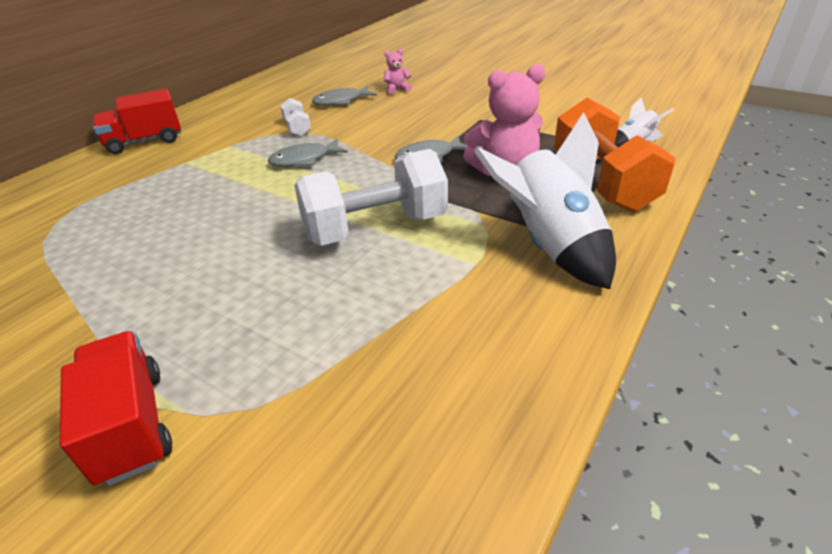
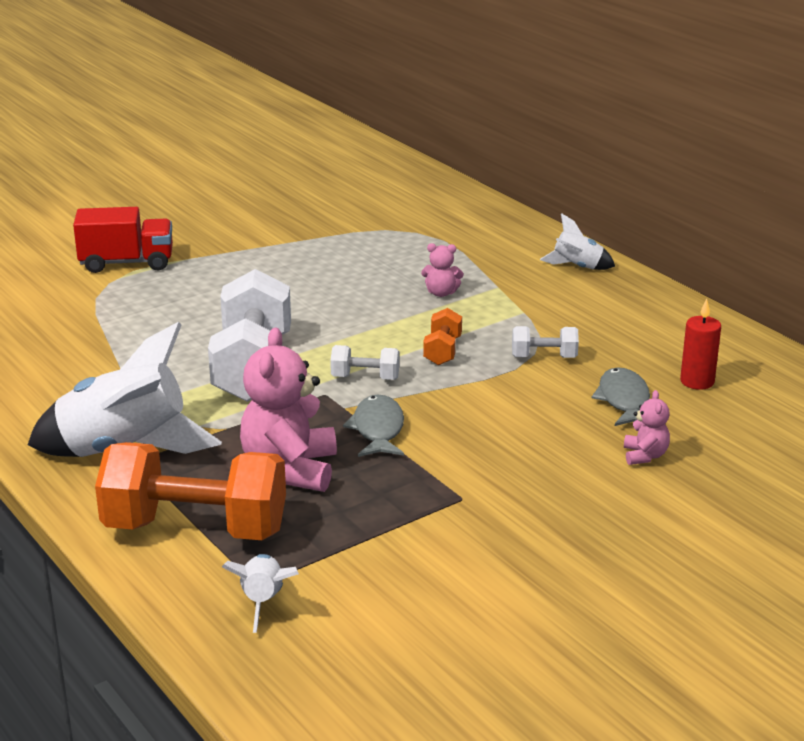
camera: 110 degrees right, 10 degrees down
(145, 141) = (577, 267): red truck -> white rocket
(200, 181) = (441, 293): none -> pink teddy bear
(304, 160) = (442, 351): grey fish -> orange dumbbell
(308, 89) = (697, 381): none -> red candle
(361, 177) = (365, 378): none -> white dumbbell

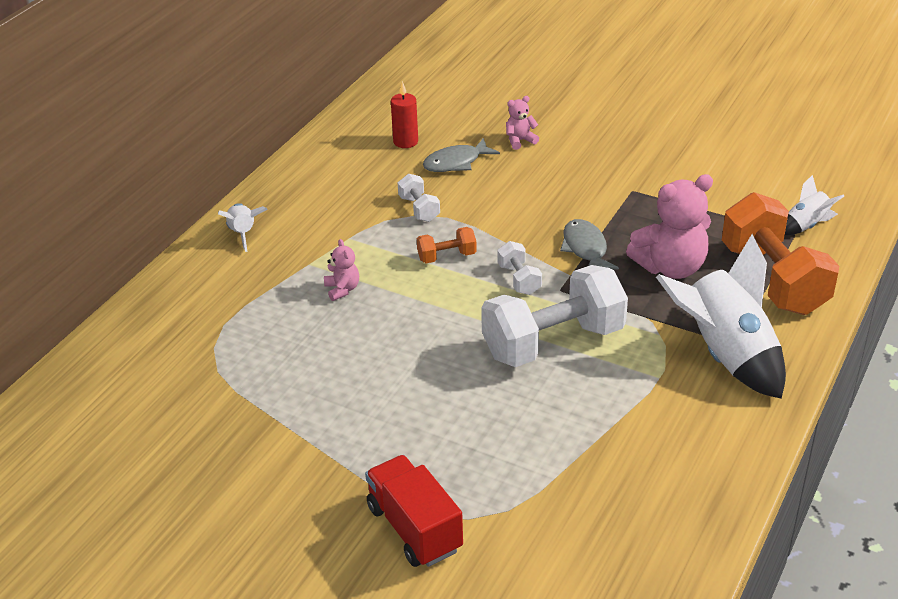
camera: 115 degrees left, 10 degrees up
(378, 429) = (585, 249): grey fish -> grey fish turned 105 degrees clockwise

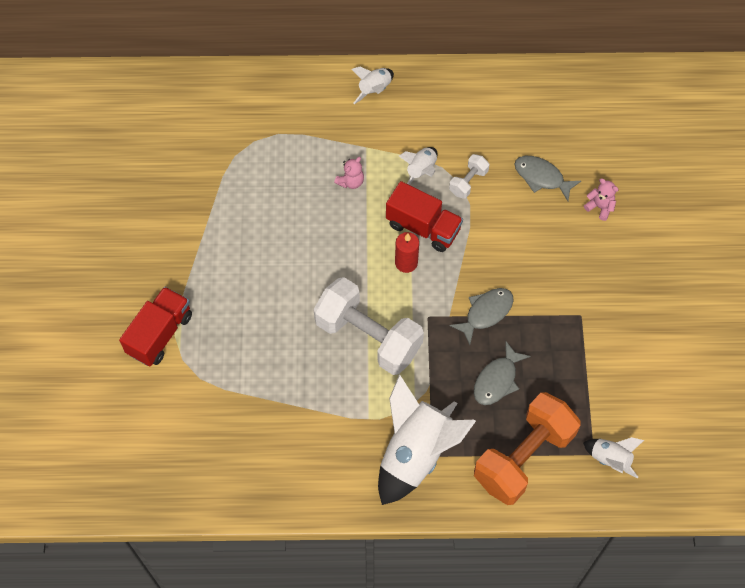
camera: 60 degrees right, 25 degrees up
(376, 235) = (421, 171): none -> white rocket
(405, 142) = (547, 130): red candle -> red candle (406, 263)
(447, 256) = (423, 227): orange dumbbell -> red truck
(519, 279) = (424, 285): white dumbbell -> none
(671, 267) = (497, 380): pink teddy bear -> grey fish

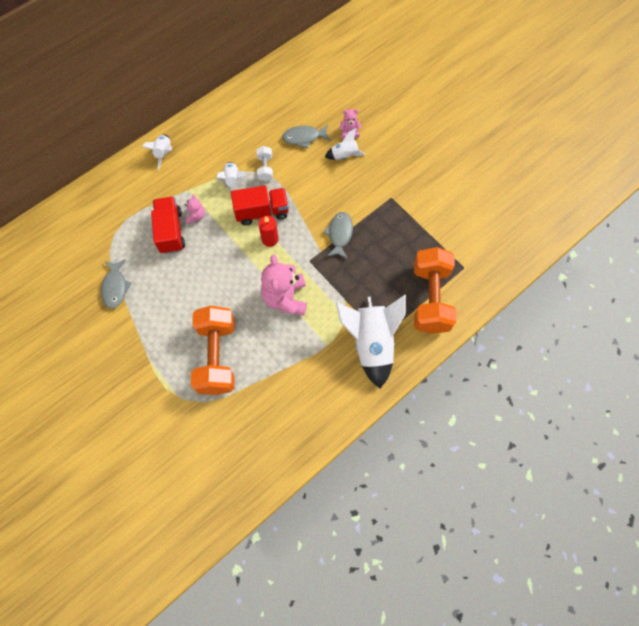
camera: 40 degrees left, 5 degrees up
(160, 334) = (155, 395): red truck -> red truck (170, 231)
(249, 343) = (217, 356): none -> orange dumbbell
(368, 337) = (285, 298): white dumbbell -> pink teddy bear
(497, 380) = (378, 267): grey fish -> grey fish (115, 287)
(610, 459) = (474, 263): white rocket -> white rocket (344, 155)

